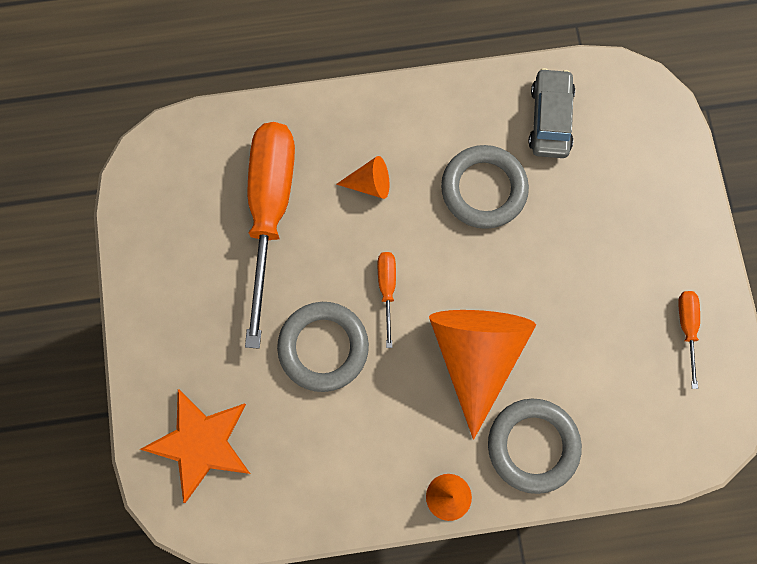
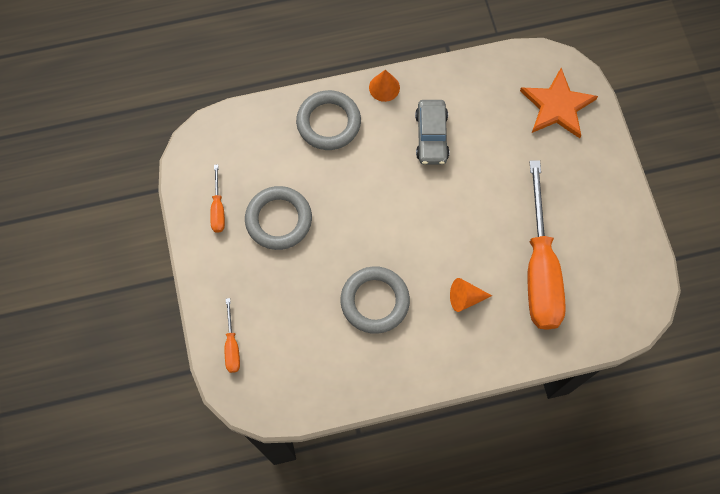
camera: 175 degrees right, 5 degrees down
(323, 347) = (483, 174): grey ring -> grey ring (279, 220)
(387, 289) = (442, 218): orange screwdriver -> orange screwdriver (232, 346)
(476, 356) = (372, 177): orange cone -> none
(550, 119) = (324, 365): grey car -> grey car (431, 136)

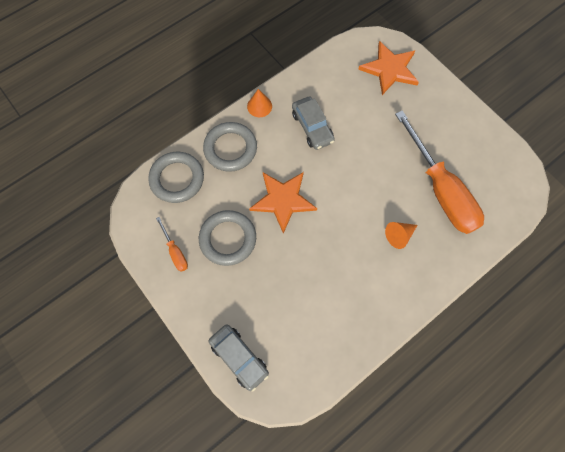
camera: 25 degrees left, 0 degrees up
(232, 346) = (239, 357): orange screwdriver -> grey car
(357, 204) = (283, 200): none -> orange star
(375, 301) = (333, 269): grey ring -> grey ring (177, 179)

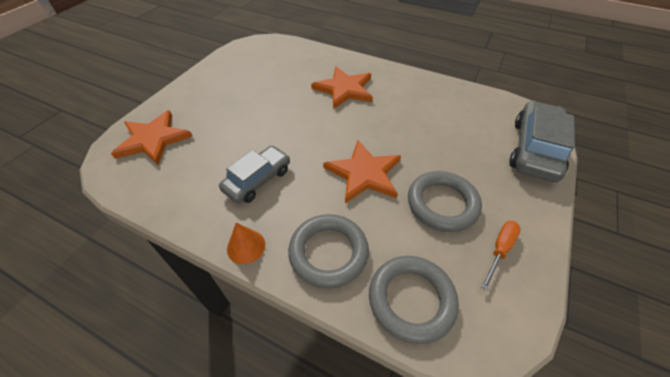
camera: 115 degrees left, 20 degrees down
(239, 357) = (534, 149): grey car -> grey car, size x1.50
(399, 235) = (344, 89): orange cone -> orange star
(440, 189) = (286, 78): orange screwdriver -> none

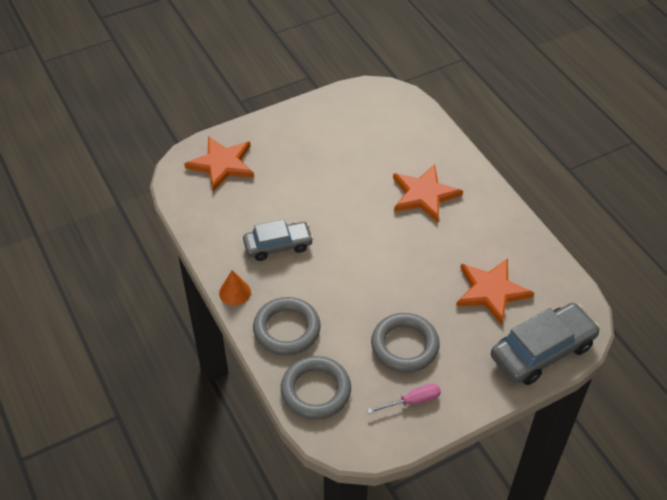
camera: 35 degrees right, 0 degrees up
(364, 173) = (365, 287): orange star -> orange star (491, 291)
(499, 250) = (412, 401): orange screwdriver -> pink screwdriver

